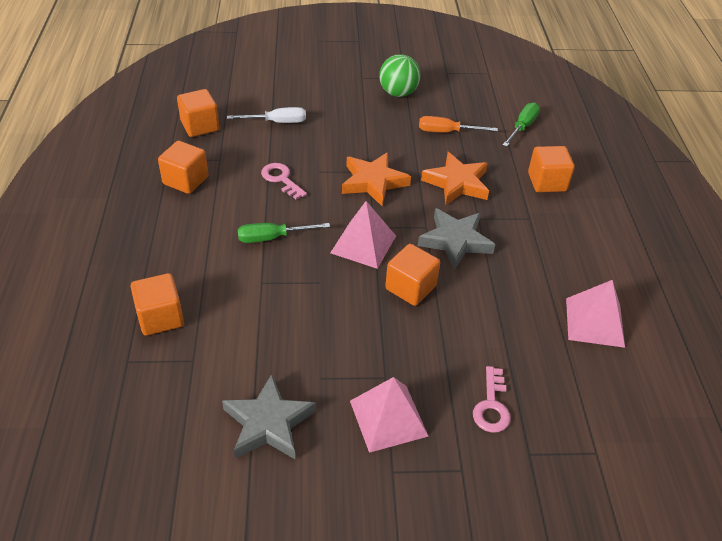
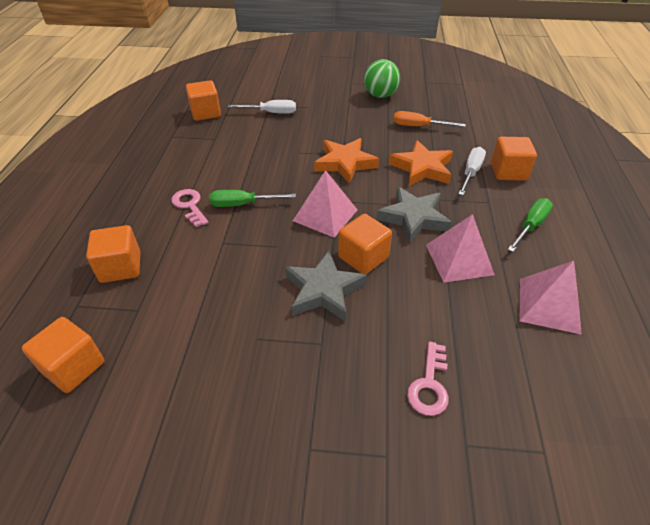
camera: 10 degrees right, 0 degrees up
(185, 180) = (181, 153): orange cube -> orange cube (73, 367)
(268, 423) = (191, 381): grey star -> grey star (323, 290)
(281, 179) = (263, 157): pink key -> pink key (189, 205)
(388, 418) = (316, 387): pink pyramid -> pink pyramid (459, 259)
(508, 185) = (471, 172): none -> white screwdriver
(522, 127) = (489, 125): green screwdriver -> green screwdriver (530, 226)

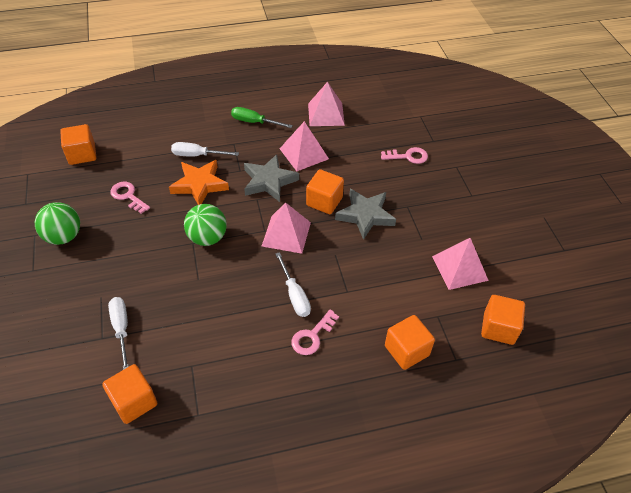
camera: 110 degrees left, 5 degrees up
(184, 363) = (459, 268): none -> pink pyramid
(243, 204) = (294, 295): green screwdriver -> white screwdriver
(345, 163) = (207, 238): orange star -> green ball
(419, 126) = (128, 196): orange screwdriver -> pink key
(508, 172) = (189, 135): orange cube -> orange cube (82, 154)

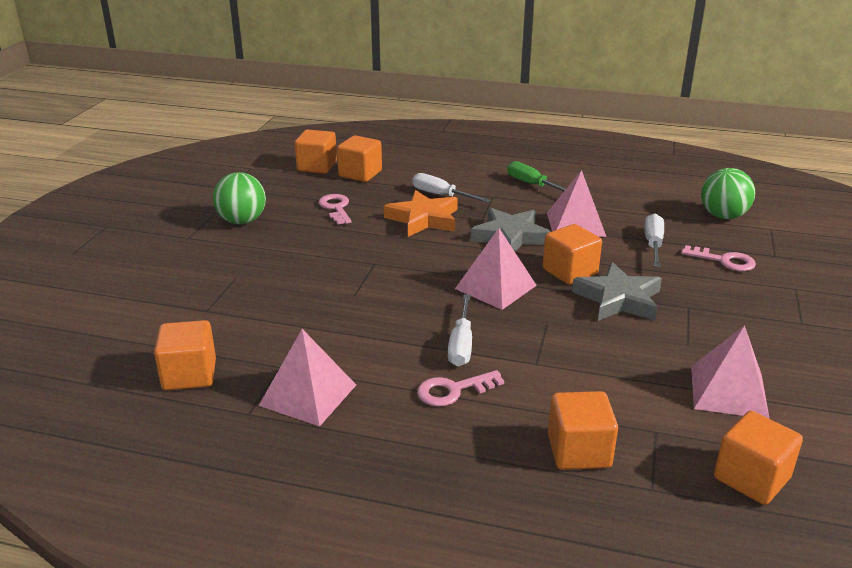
camera: 30 degrees right, 20 degrees down
(121, 329) = (232, 309): white screwdriver -> white screwdriver (653, 244)
(122, 151) = (360, 174): none -> orange cube
(207, 238) = (395, 264): green ball -> green ball (723, 216)
(326, 114) = (632, 198): pink pyramid -> pink pyramid (308, 395)

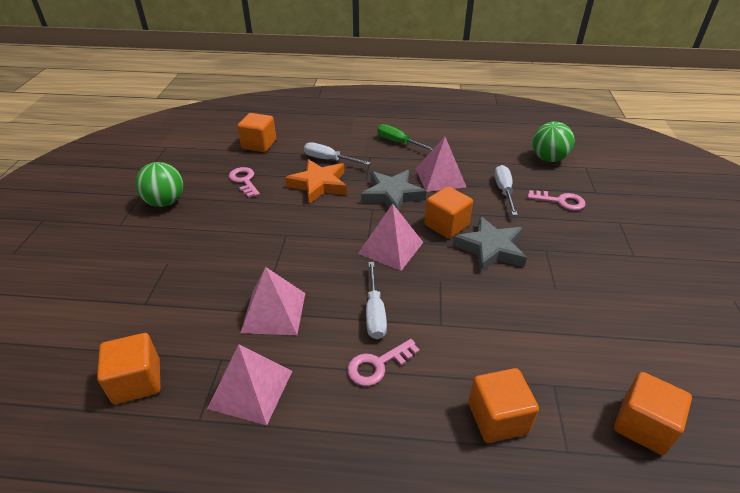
camera: 10 degrees left, 10 degrees up
(317, 166) = (222, 140): orange cube -> none
(728, 391) = (599, 333): pink pyramid -> pink pyramid (273, 312)

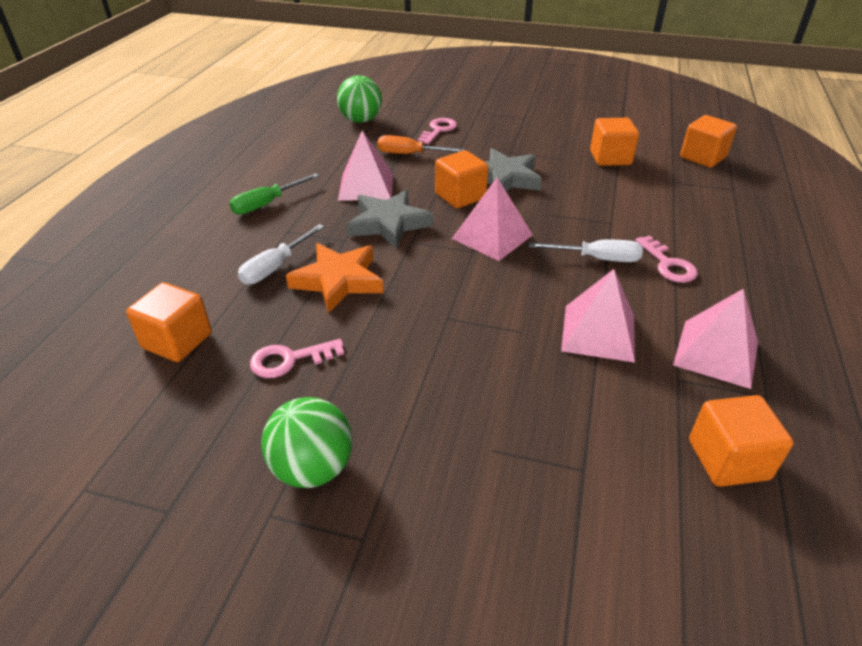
camera: 80 degrees left, 0 degrees up
(497, 418) = (712, 212): orange cube -> orange cube (610, 158)
(504, 191) = (410, 154): white screwdriver -> orange screwdriver

